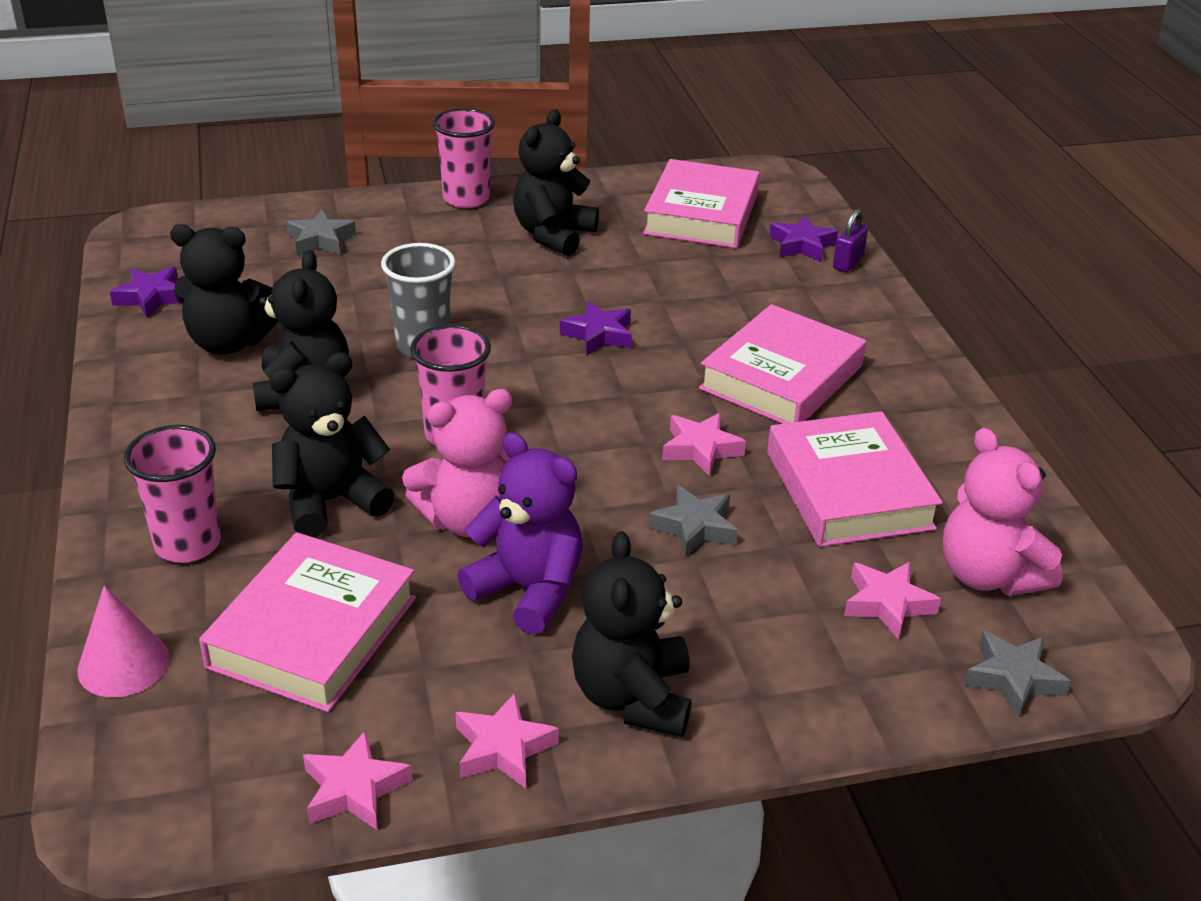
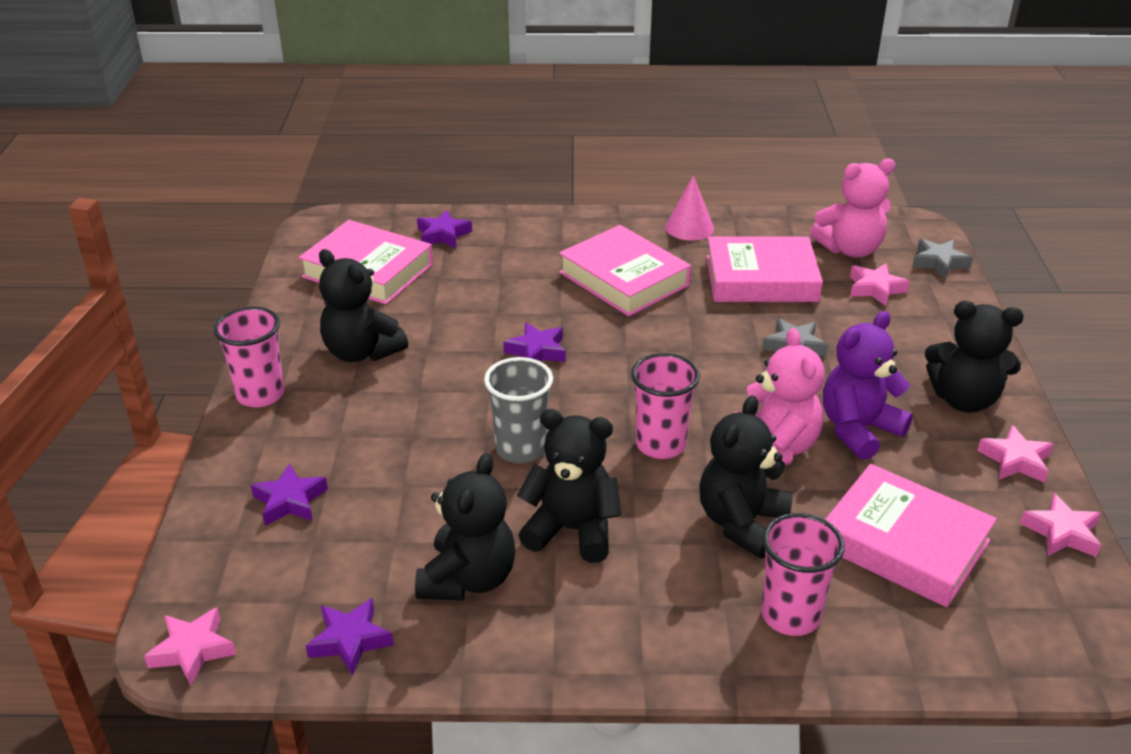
camera: 75 degrees left, 0 degrees up
(123, 664) = (944, 658): pink cone -> pink cone (689, 227)
(320, 240) = (290, 501): grey star -> purple star
(331, 501) = (741, 523): black teddy bear -> black teddy bear turned 45 degrees clockwise
(700, 449) = (705, 328): pink star -> pink star (192, 650)
(848, 263) = (479, 221): purple padlock -> none

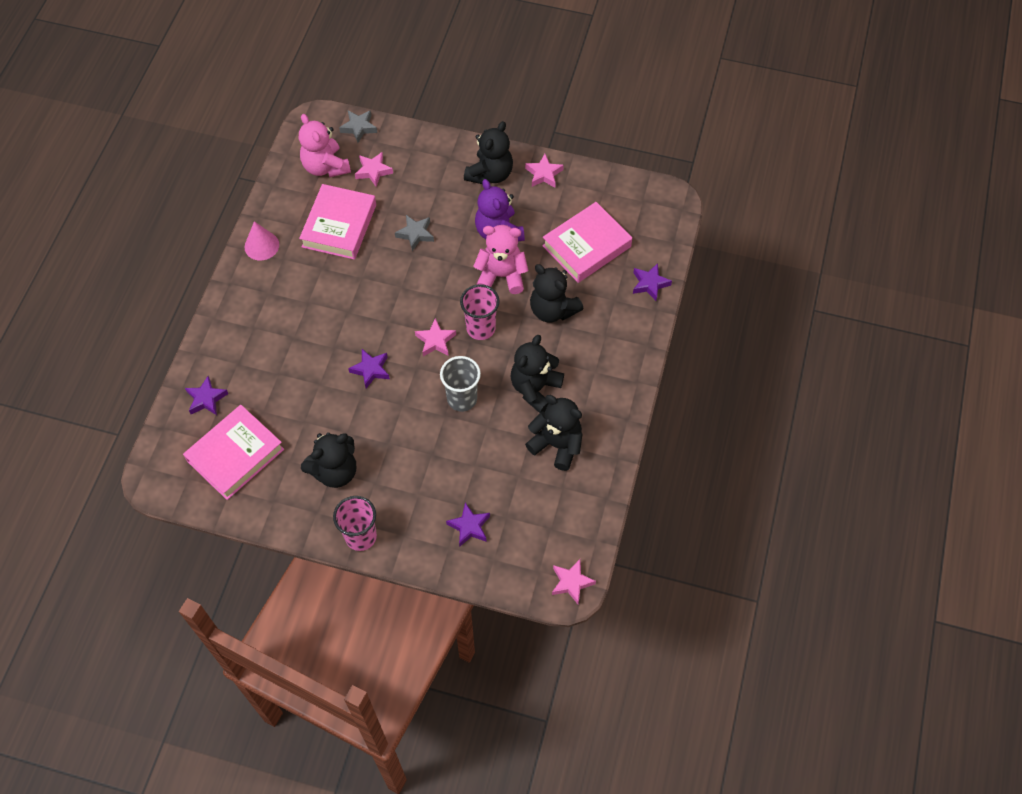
camera: 75 degrees left, 25 degrees up
(350, 640) = (584, 506): purple star -> purple star (650, 284)
(624, 279) = (309, 301): pink book -> none
(790, 615) = (619, 310): pink cup -> none
(850, 249) = (325, 167): pink teddy bear -> pink teddy bear turned 150 degrees clockwise
(1061, 533) = (598, 180): pink star -> pink star (435, 341)

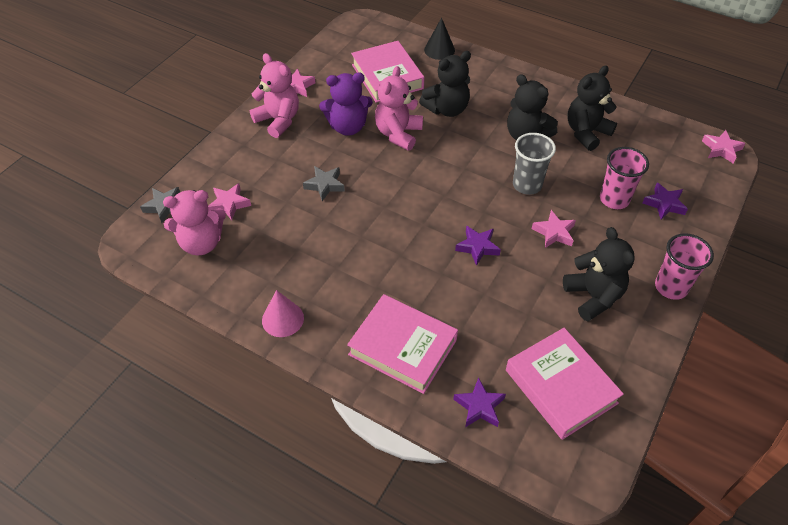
camera: 75 degrees left, 10 degrees down
(339, 226) = (287, 244): pink book -> pink book (402, 347)
(435, 341) = (457, 192): pink star -> pink star (554, 232)
(480, 328) = (452, 158): pink cup -> pink cup (614, 199)
(490, 174) = (278, 120): black teddy bear -> pink teddy bear
(650, 284) = (439, 50): purple star -> black cone

